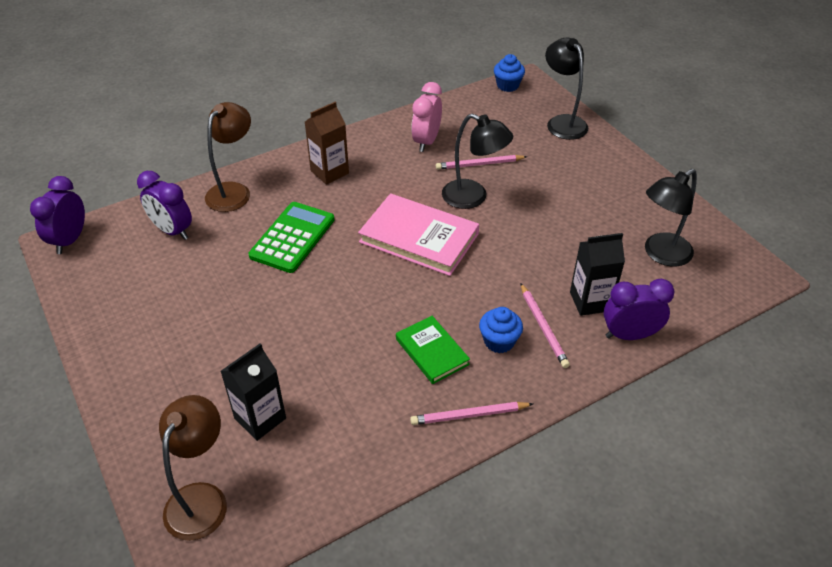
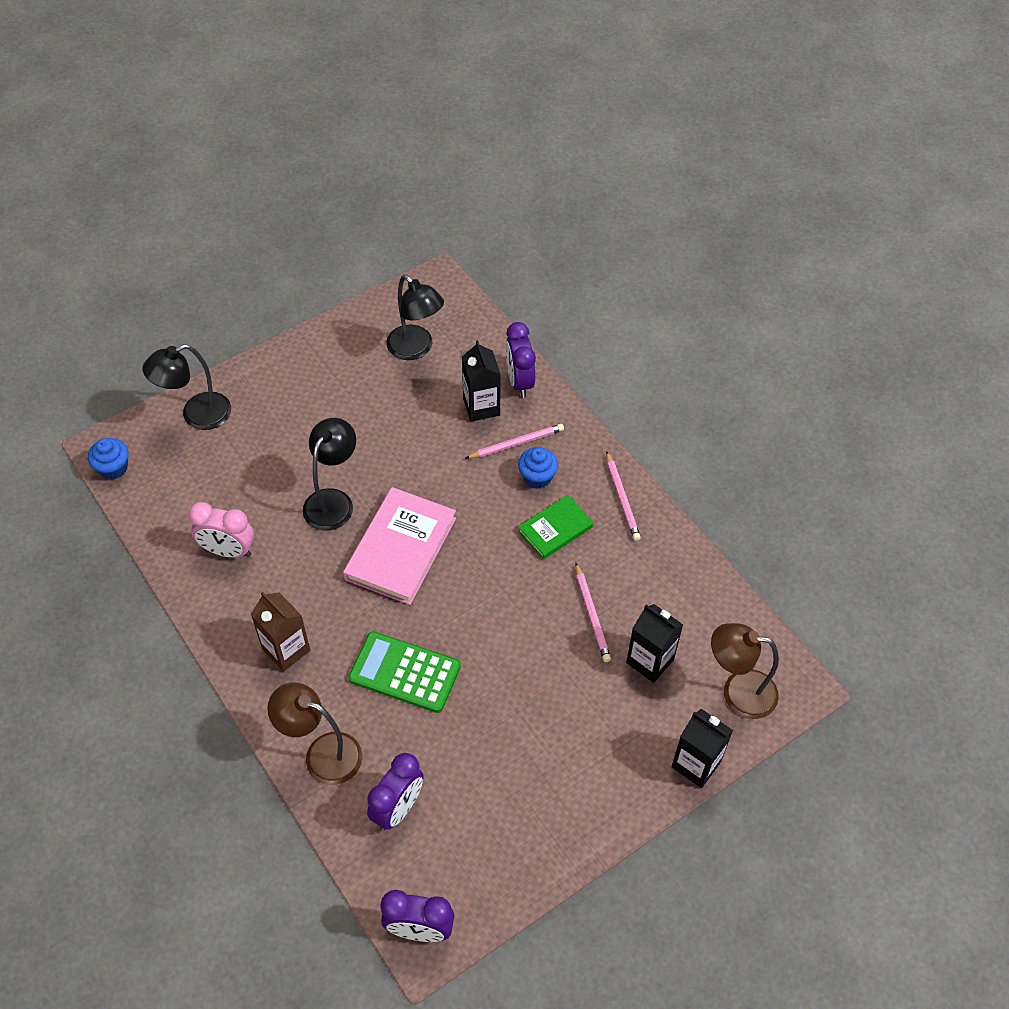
camera: 95 degrees left, 10 degrees up
(133, 445) = (696, 764): none -> black carton
(479, 164) = (274, 496): pink pencil -> pink pencil (592, 614)

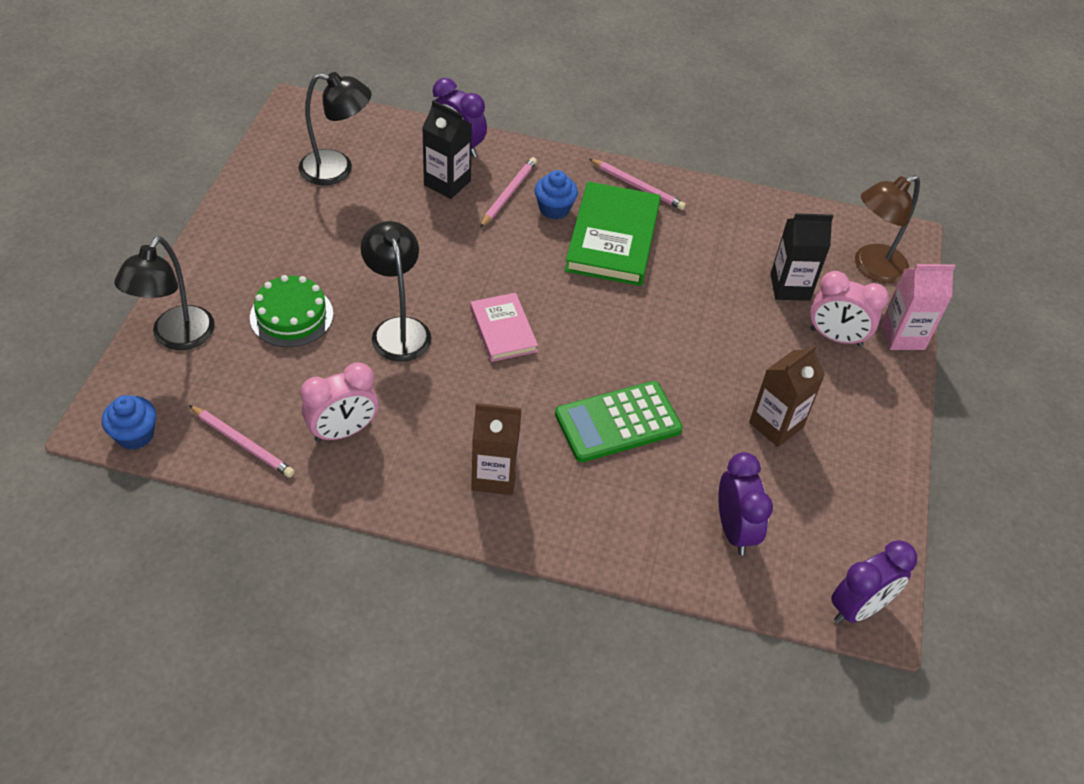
camera: 45 degrees left, 5 degrees down
(278, 445) = (291, 315): none -> green cake
(322, 753) = (623, 535): brown lamp -> none
(401, 548) = (503, 330): pink book -> pink book, size x0.58
(513, 758) = (776, 425): none -> brown carton
(555, 529) = (612, 238): green book -> green book, size x1.71
(592, 614) = (711, 282): pink pencil -> pink pencil (243, 443)
(639, 726) = (835, 337): none -> pink clock
(696, 764) = (902, 336): black carton -> pink carton

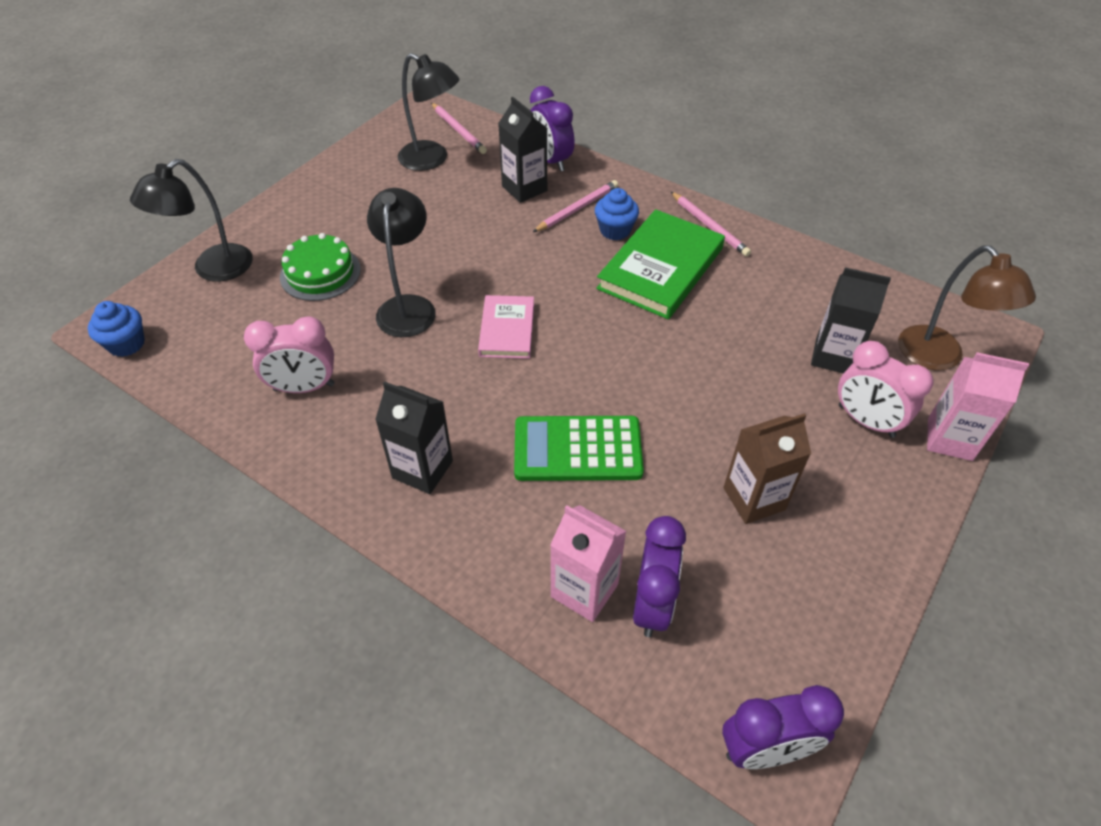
camera: 25 degrees right, 0 degrees up
(243, 443) = (210, 375): pink pencil -> pink pencil (458, 130)
(494, 476) = (422, 469): brown carton -> black carton
(678, 535) = (584, 590): none -> pink carton
(871, 268) = (939, 357): brown lamp -> brown lamp turned 105 degrees counterclockwise

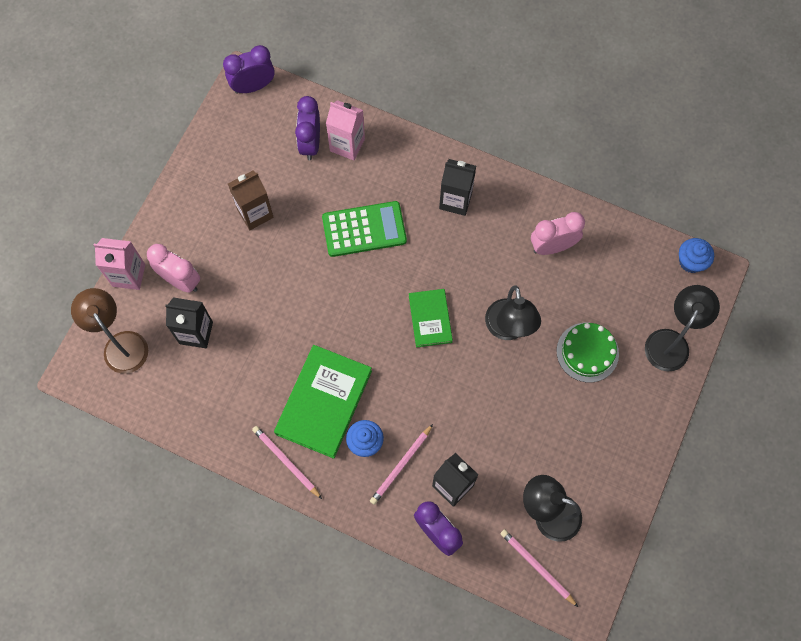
camera: 170 degrees right, 20 degrees up
(507, 330) = (430, 319): pink book -> green book

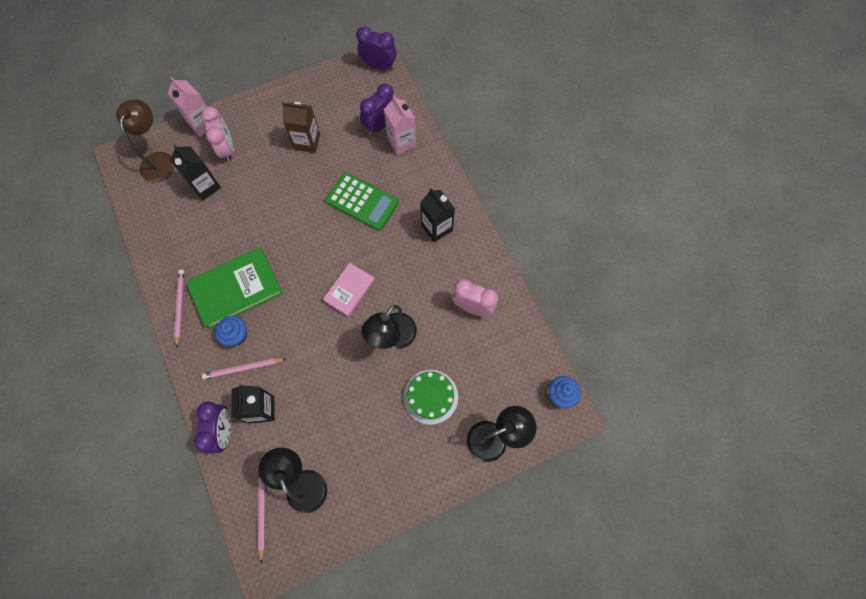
camera: 40 degrees right, 0 degrees up
(430, 319) = (349, 290): green book -> pink book

